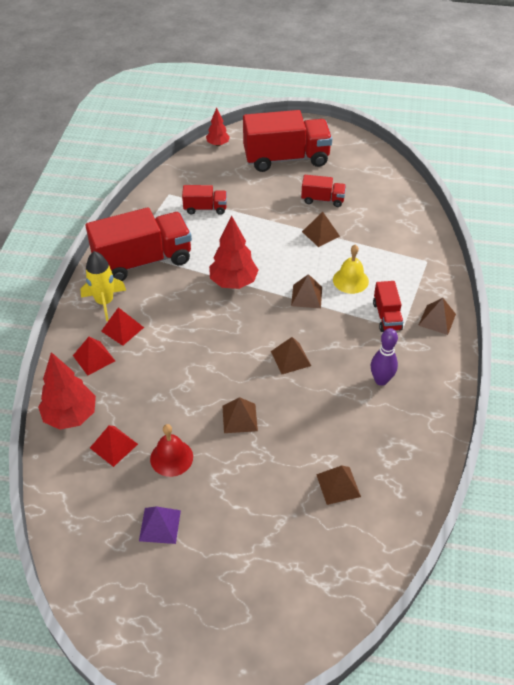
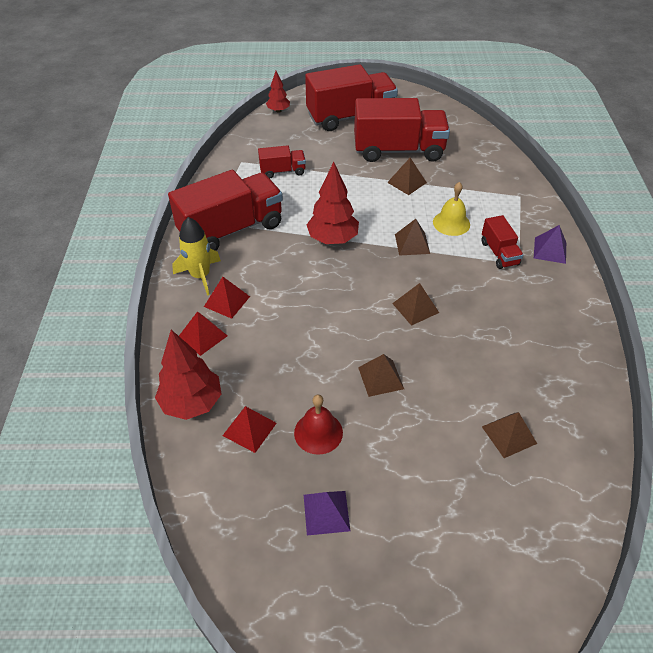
camera: 10 degrees left, 0 degrees up
(322, 199) = (398, 150): red truck -> red truck, size x2.07
(381, 380) = (515, 317): purple bowling pin -> none
(437, 319) = (550, 250): brown pyramid -> purple pyramid

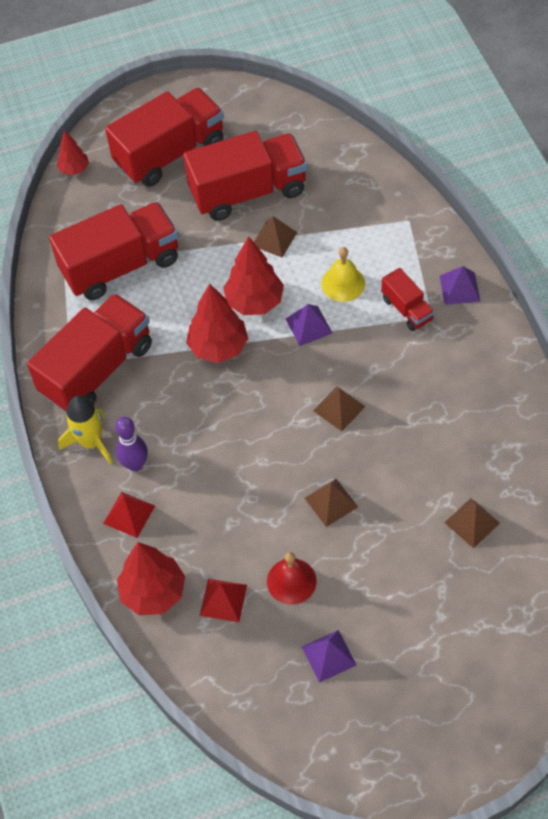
camera: 15 degrees left, 10 degrees up
(227, 301) = (135, 464): red pyramid -> purple bowling pin
(282, 171) = (121, 266): red truck -> red truck, size x2.07
(374, 217) = (254, 302): none -> red tree
(412, 244) = (308, 326): brown pyramid -> purple pyramid

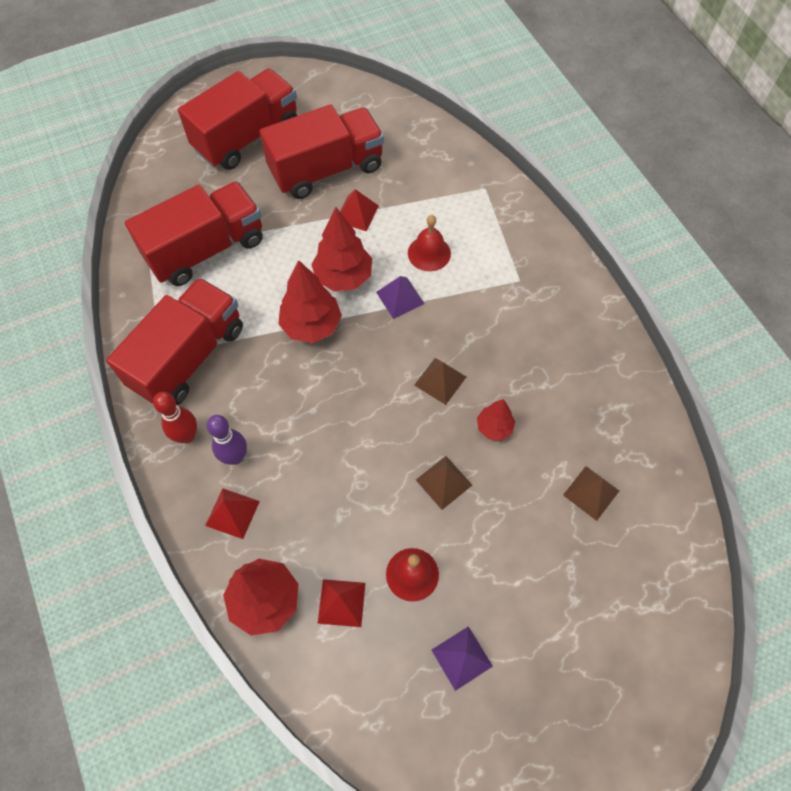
camera: 10 degrees left, 5 degrees up
(74, 169) = (154, 157): red tree -> red tree (494, 427)
(91, 442) = (187, 436): yellow rocket -> red bowling pin
(274, 239) = (357, 213): brown pyramid -> red pyramid
(343, 283) = (429, 253): yellow bell -> red bell
(406, 309) = (494, 275): red truck -> none
(459, 288) = (543, 251): purple pyramid -> none

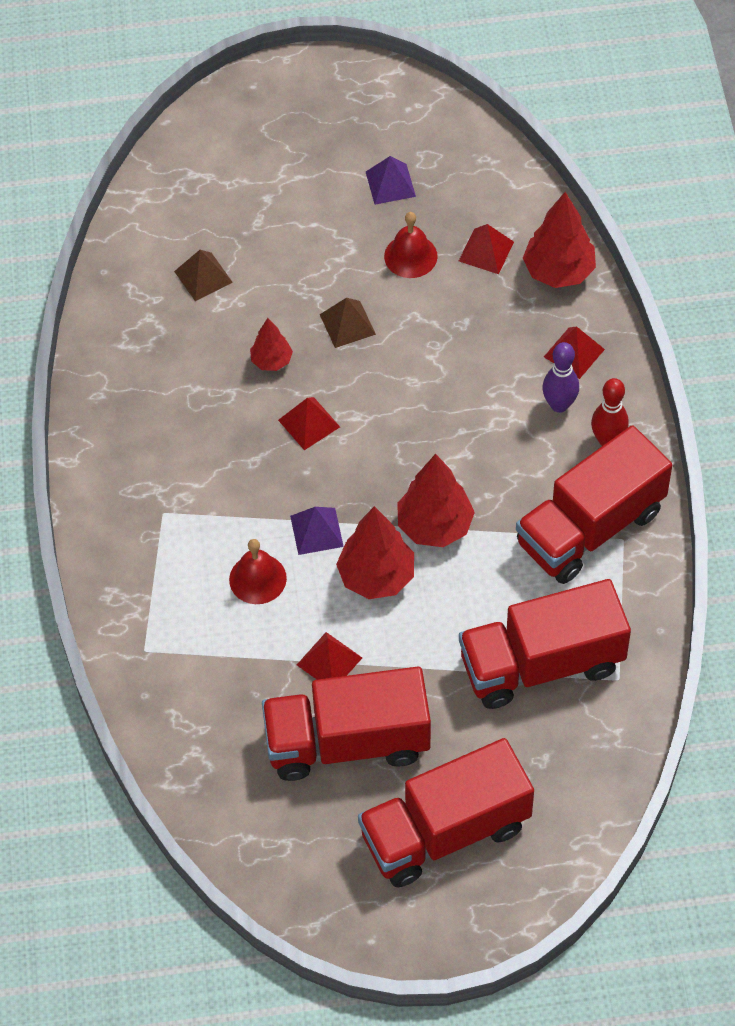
camera: 160 degrees left, 5 degrees down
(440, 380) = (309, 423): brown pyramid -> red pyramid

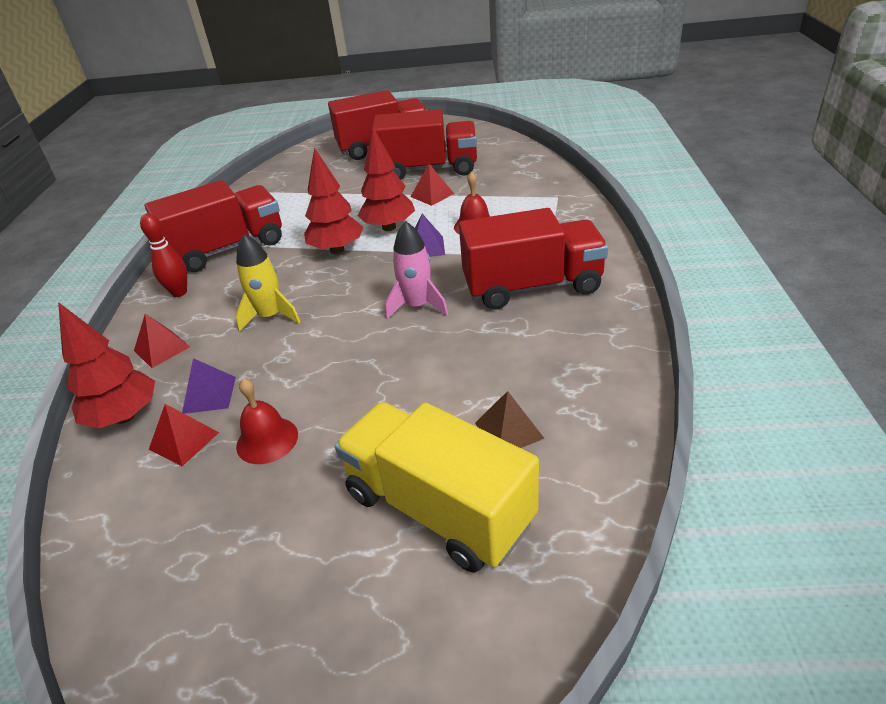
camera: 170 degrees left, 20 degrees down
(253, 210) = (438, 508): none -> yellow truck
(271, 361) = (442, 350): red tree -> none
(309, 423) = (417, 306): red pyramid -> pink rocket
(347, 324) = (359, 378): brown pyramid -> none
(390, 184) = (251, 531): purple pyramid -> purple pyramid (209, 395)
(473, 403) = (270, 316): none -> yellow rocket
(541, 663) = (299, 196): red truck -> red truck (532, 287)
(559, 405) = (200, 314): purple bowling pin -> none

